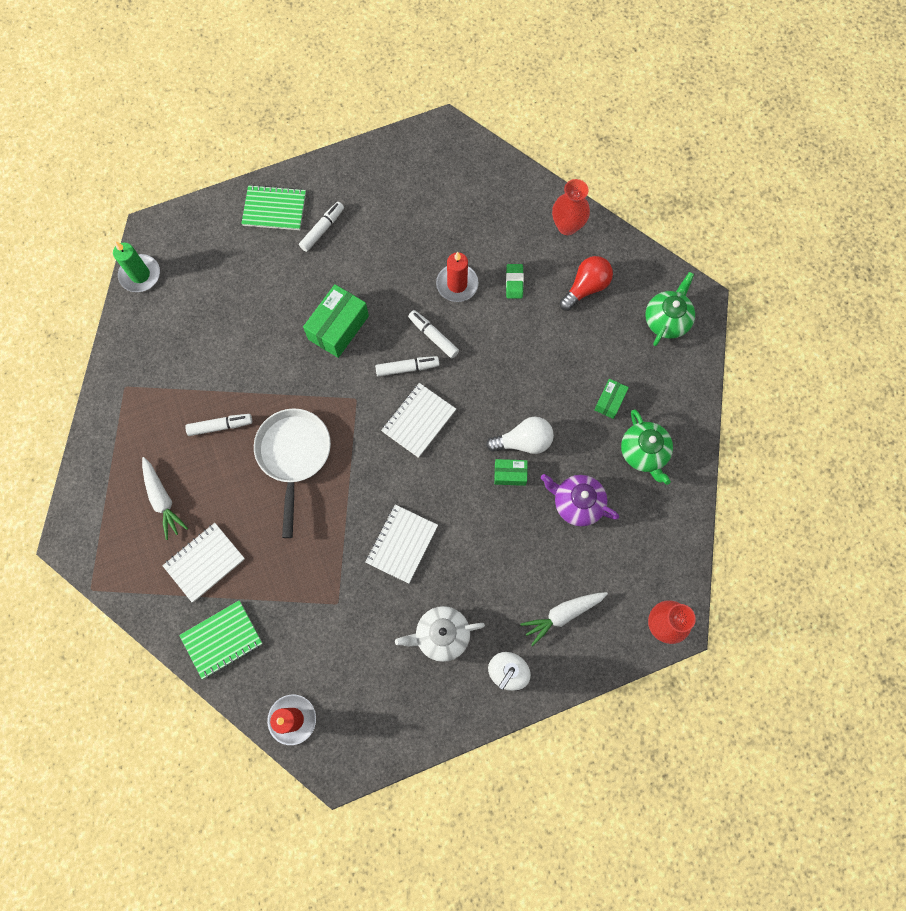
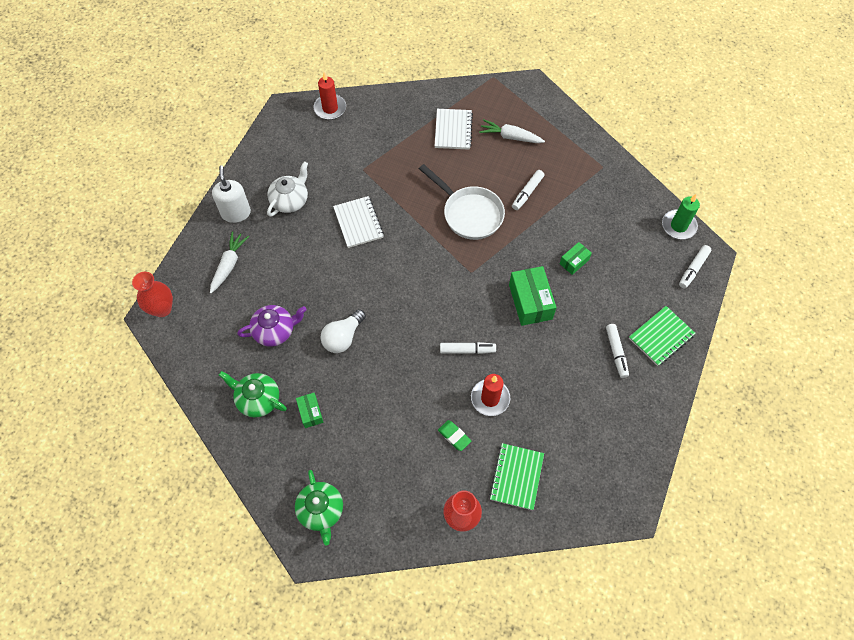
camera: 135 degrees right, 10 degrees down
(222, 639) = (403, 109): green notebook -> green notebook (516, 477)
(407, 368) = (461, 316): white marker -> white marker (693, 269)
(419, 421) = (420, 293): white notebook -> none
(510, 474) = (333, 311): green box -> green box (574, 262)
(586, 288) = (401, 480): red light bulb -> none

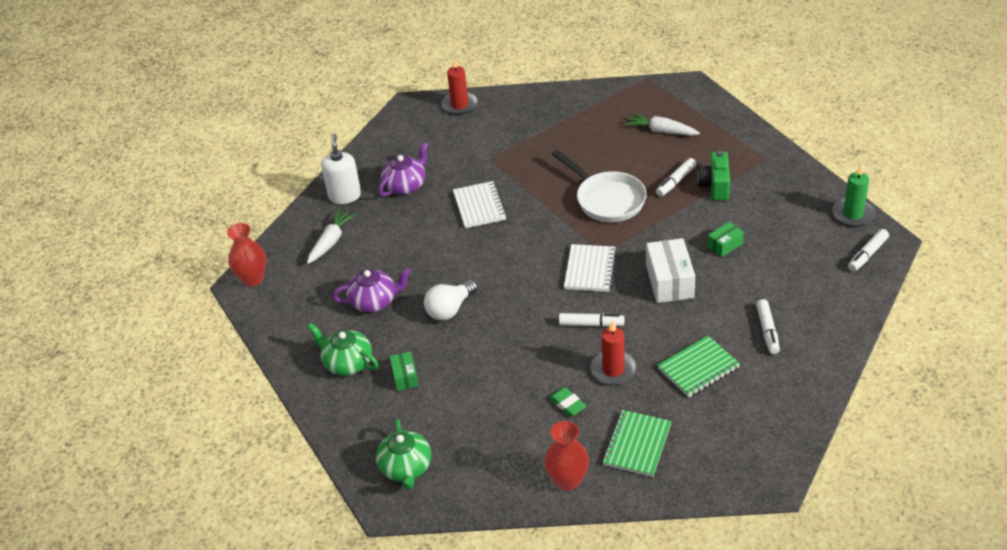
camera: 10 degrees right, 20 degrees down
(290, 200) = (406, 185): white teapot -> purple teapot
(453, 130) = (596, 125): white notebook -> white notebook (590, 270)
(530, 302) = (669, 281): green box -> white box
(561, 197) = (715, 186): none -> green camera
(661, 337) = (823, 317): green notebook -> green notebook (698, 368)

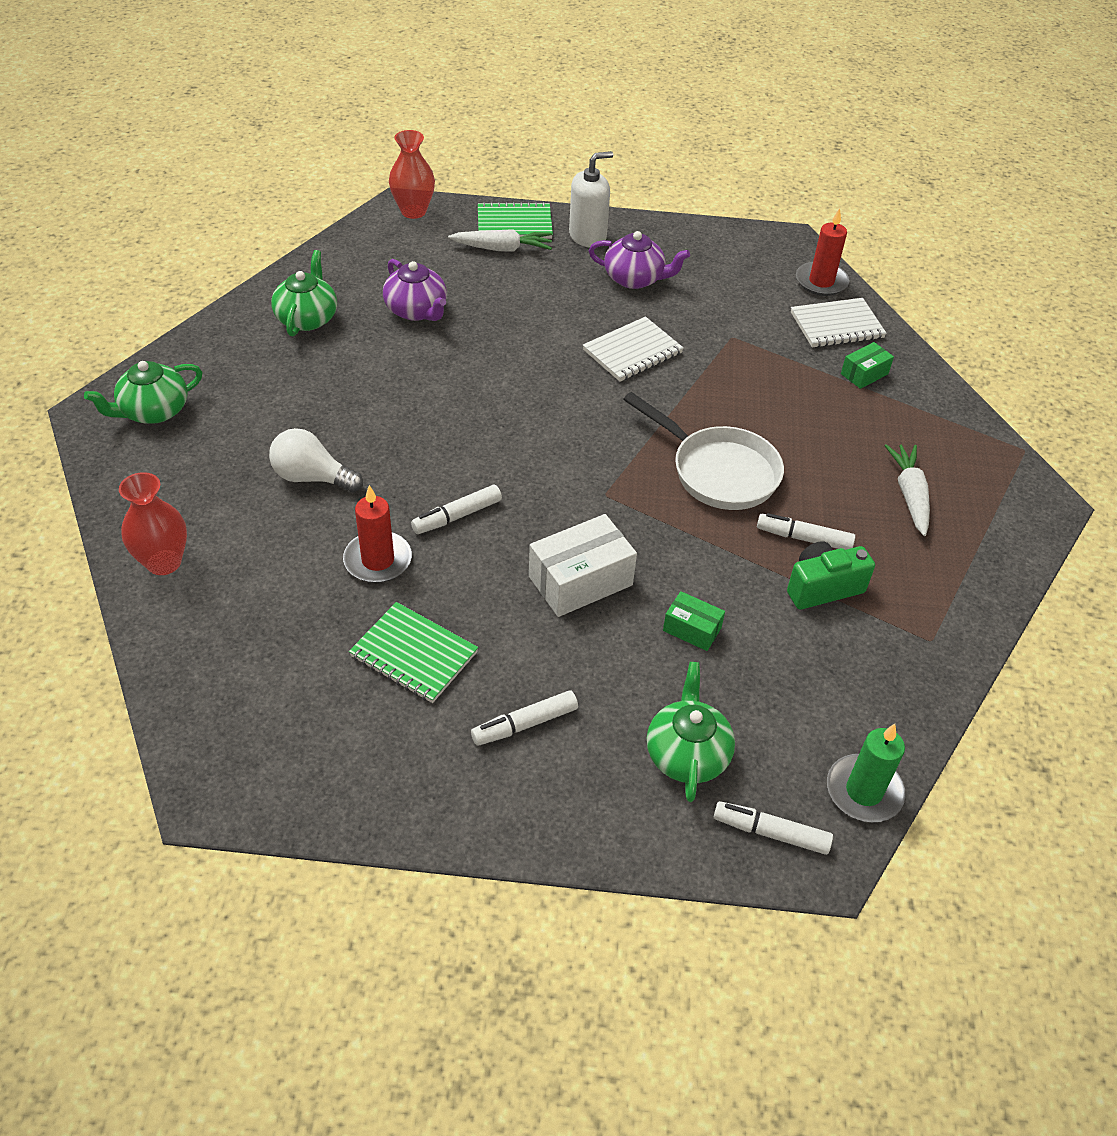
camera: 60 degrees right, 5 degrees up
(405, 377) = (300, 370): green box -> green box (864, 374)
(450, 309) = (430, 376): white light bulb -> white light bulb (312, 477)
(567, 404) = (299, 529): green eraser -> none
(590, 270) = (563, 489): white notebook -> white notebook (836, 325)
(591, 324) = (457, 516): white marker -> white marker turned 75 degrees clockwise
(607, 199) = (718, 471): white pan -> white pan turned 75 degrees counterclockwise
(637, 445) = (244, 619): green notebook -> green notebook (514, 224)
(809, 271) = (687, 754): none -> green teapot

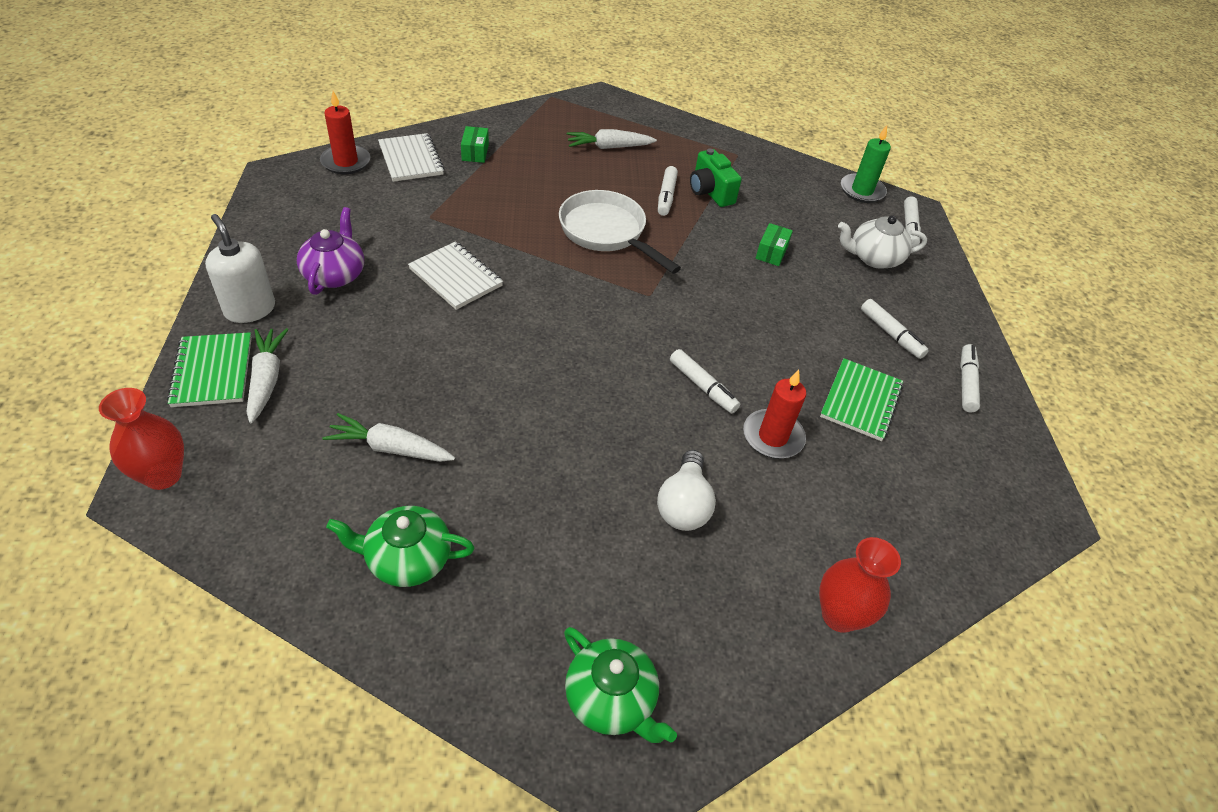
camera: 100 degrees left, 0 degrees up
(417, 311) = (390, 448): purple teapot -> white carrot
(426, 785) = (966, 383): none -> white marker
(580, 581) = (748, 308): white box -> none
(687, 754) = (873, 258): green teapot -> white teapot
(718, 471) = (606, 233): white pan -> white pan turned 75 degrees counterclockwise
(864, 374) = (475, 152): green box -> green box turned 45 degrees clockwise

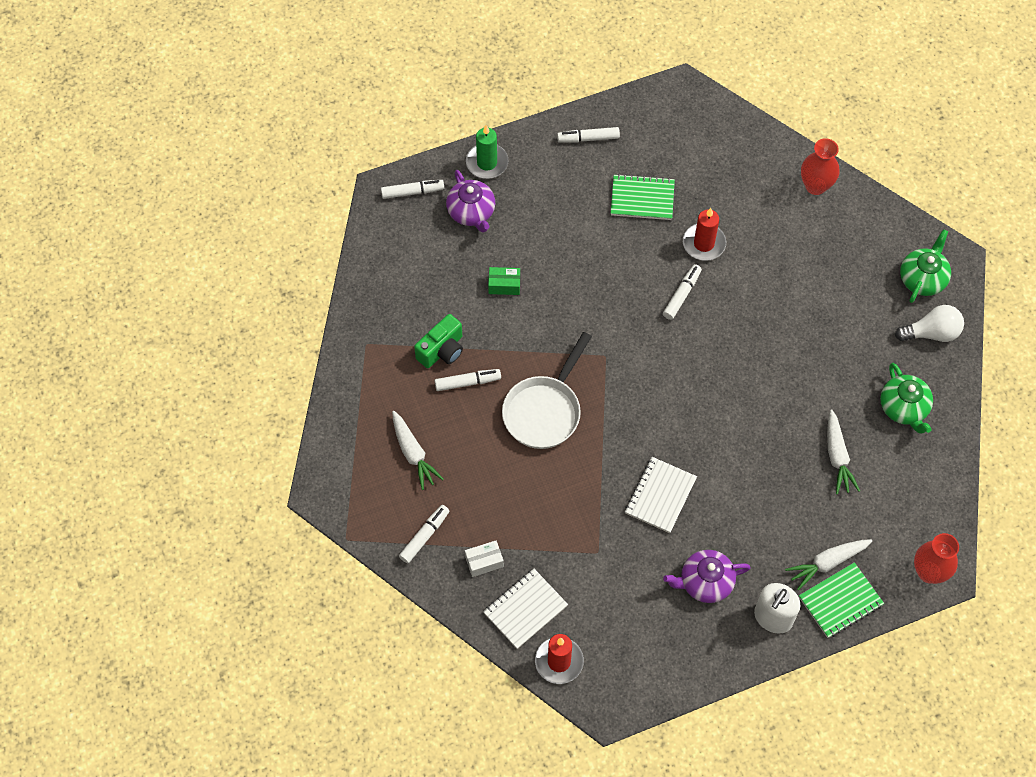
camera: 105 degrees left, 15 degrees up
(475, 152) = (484, 562): green box -> white box
(684, 505) = (786, 279): white light bulb -> white light bulb (931, 333)
(862, 191) = (374, 234): green candle -> green candle (487, 163)
(873, 258) = (471, 212): white teapot -> purple teapot
(891, 334) = (561, 189): white marker -> white marker (424, 536)

